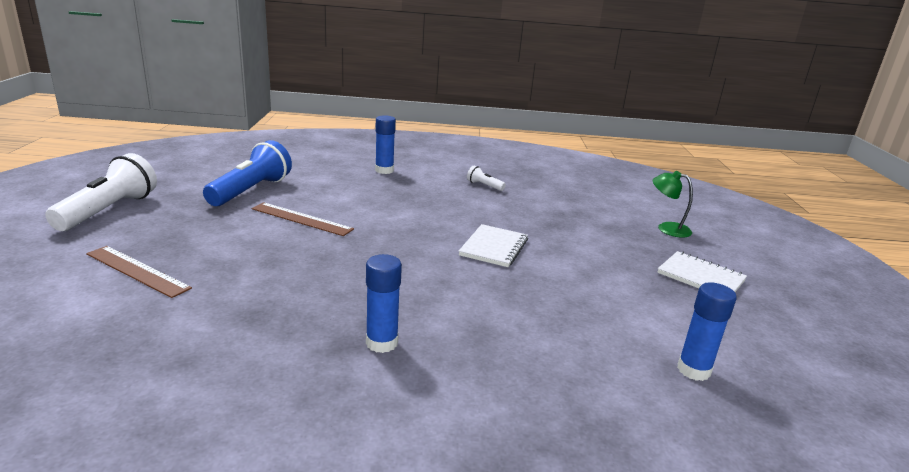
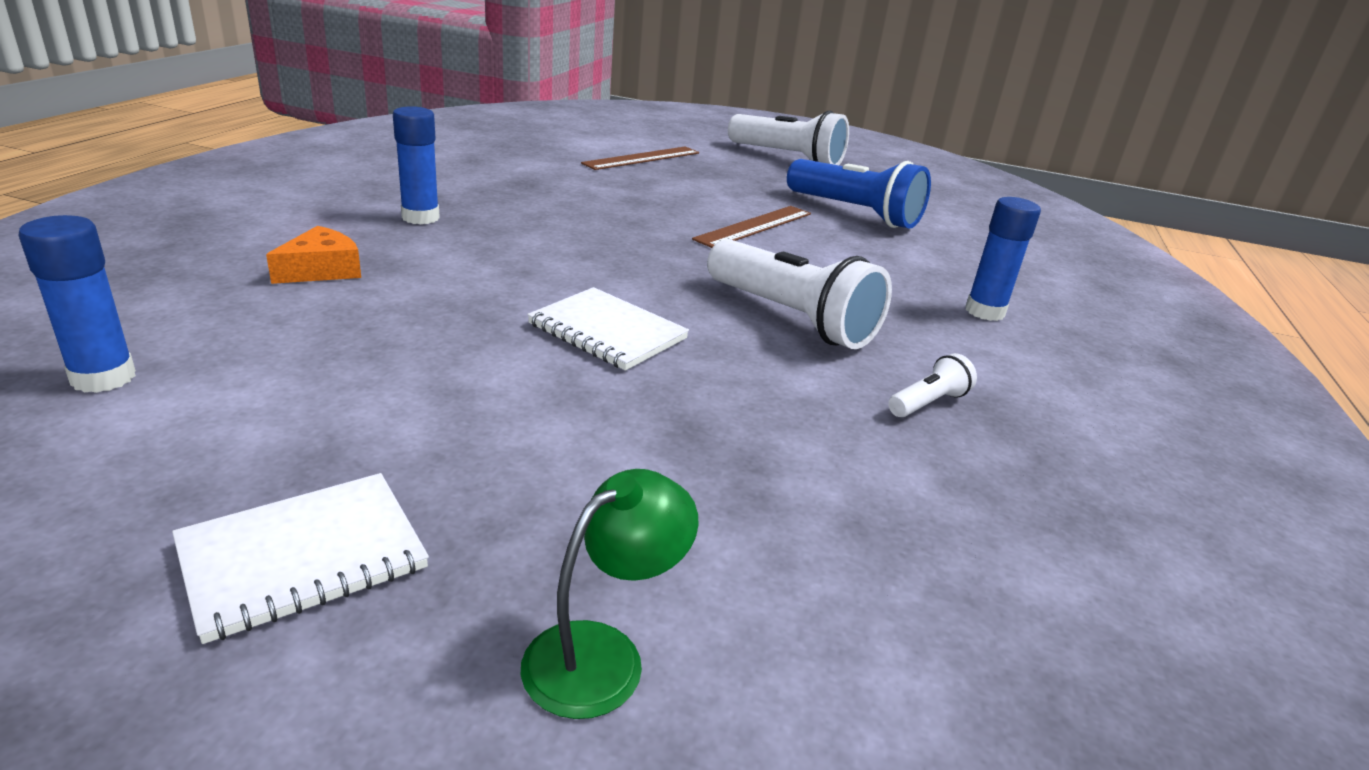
camera: 105 degrees right, 5 degrees up
(433, 208) = (791, 318): none -> white flashlight
(513, 352) = (322, 270): none -> orange cheese

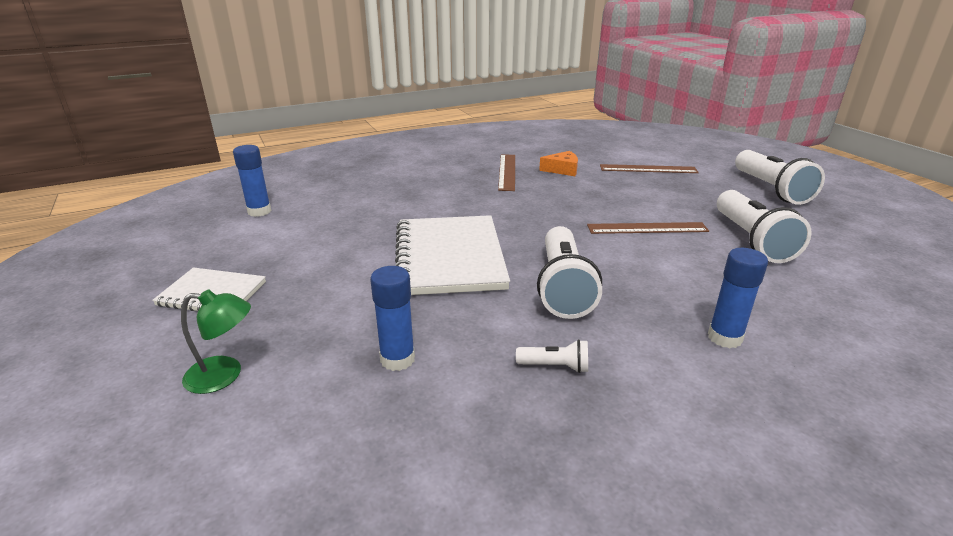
camera: 50 degrees right, 0 degrees up
(322, 270) = (383, 191): orange cheese -> orange cheese (562, 170)
(420, 217) = (462, 177): blue glue stick -> blue glue stick (397, 359)
(475, 196) = (507, 172): none -> brown ruler
(607, 332) = (449, 257): white notebook -> white notebook, size x1.78
(855, 213) = (751, 240): blue flashlight -> white flashlight

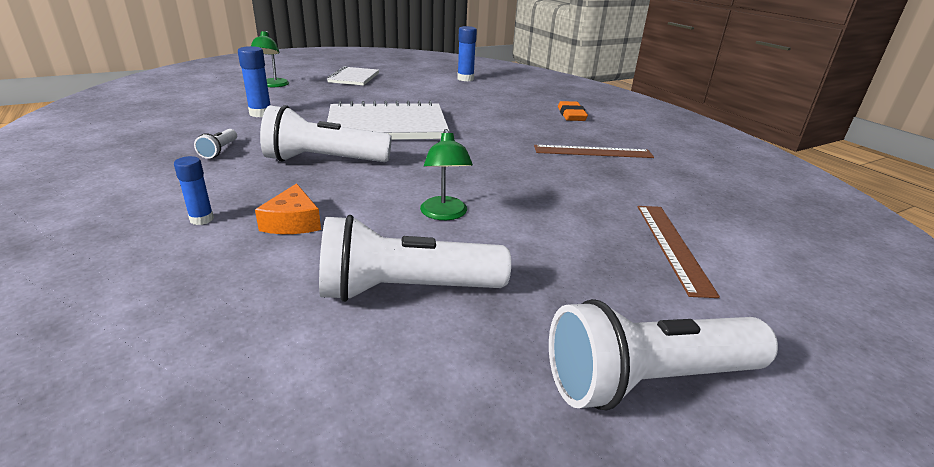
camera: 85 degrees right, 0 degrees up
(413, 170) = (571, 115): none -> orange eraser
(562, 170) = (621, 181): orange cheese -> orange cheese (293, 222)
(647, 228) = (444, 214): brown ruler -> green lamp
(724, 338) = (202, 219): blue glue stick -> blue glue stick, size x0.66

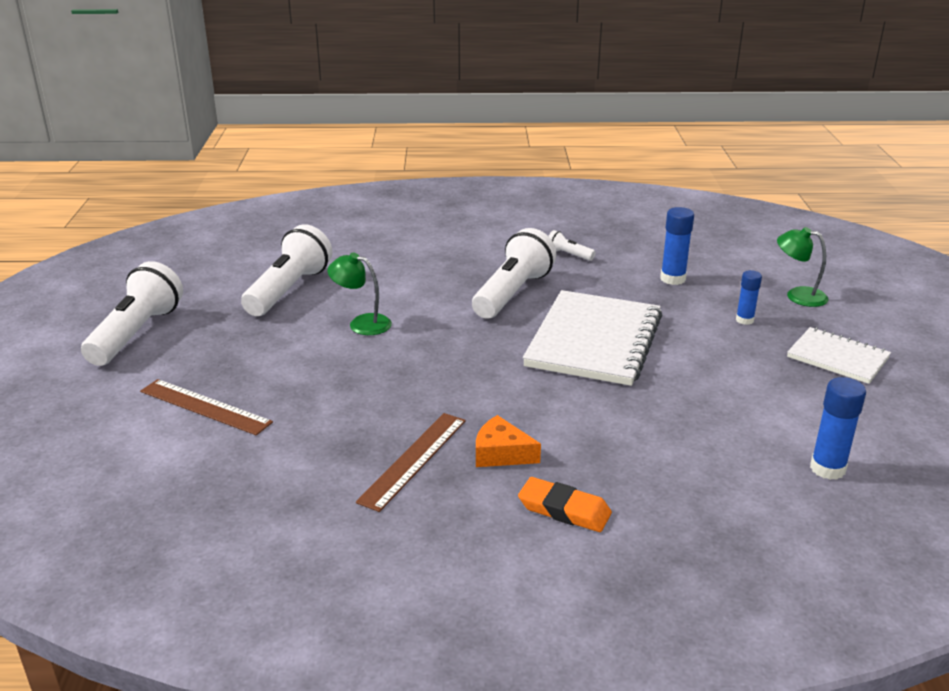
camera: 120 degrees right, 0 degrees up
(202, 219) = (440, 244): blue glue stick -> blue glue stick (744, 320)
(293, 222) = (407, 269): orange cheese -> orange cheese (501, 453)

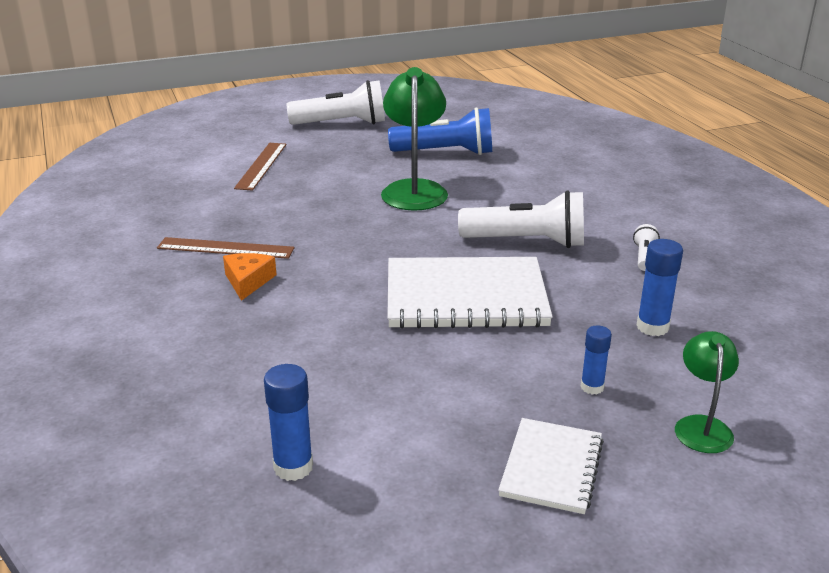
camera: 70 degrees right, 0 degrees up
(289, 290) = (445, 153): white flashlight -> blue flashlight
(362, 323) = (414, 189): green lamp -> green lamp, size x1.76
(564, 510) = (179, 321): orange eraser -> none

